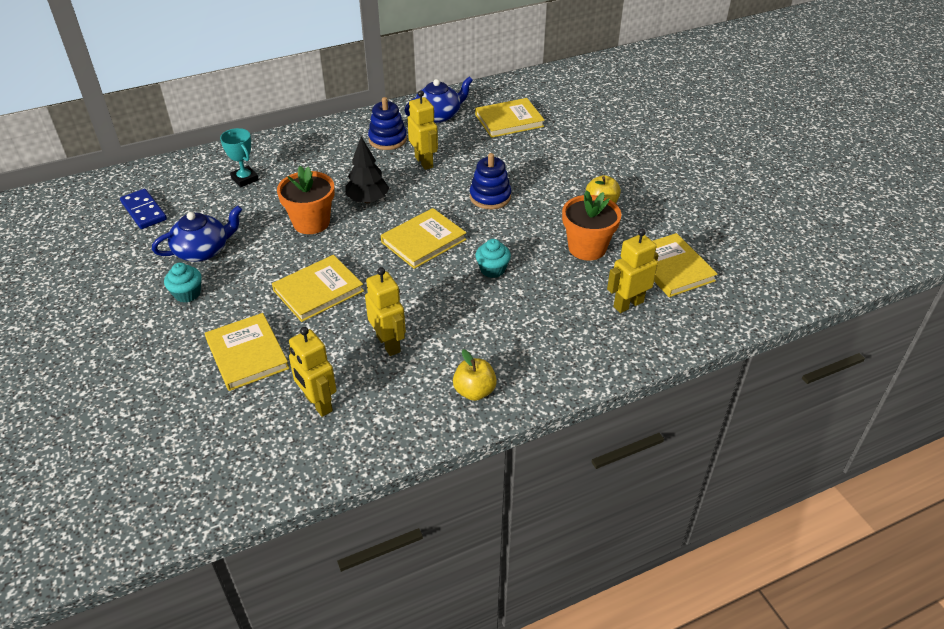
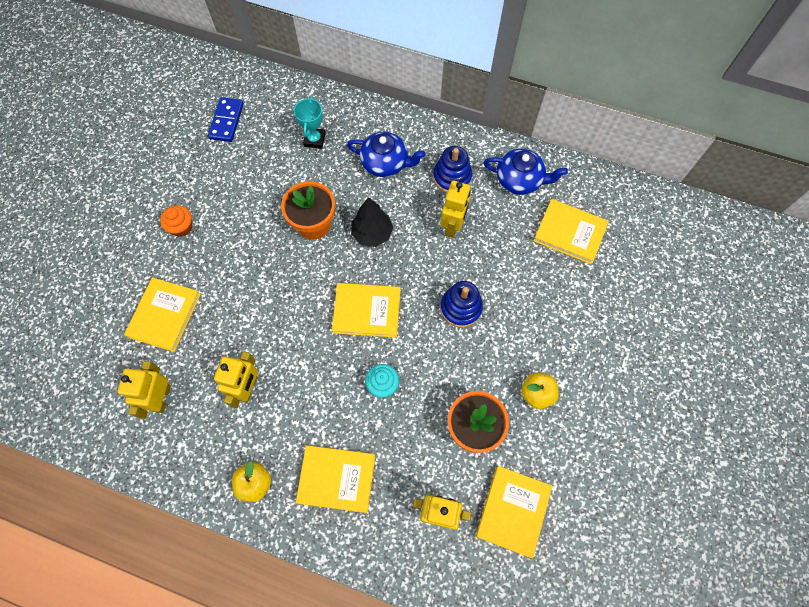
camera: 45 degrees right, 25 degrees up
(187, 294) = (181, 227): turquoise cupcake -> orange cupcake
(203, 250) = (225, 193): blue teapot -> blue teapot (385, 163)
(318, 291) = (255, 297): yellow book -> yellow book (336, 479)

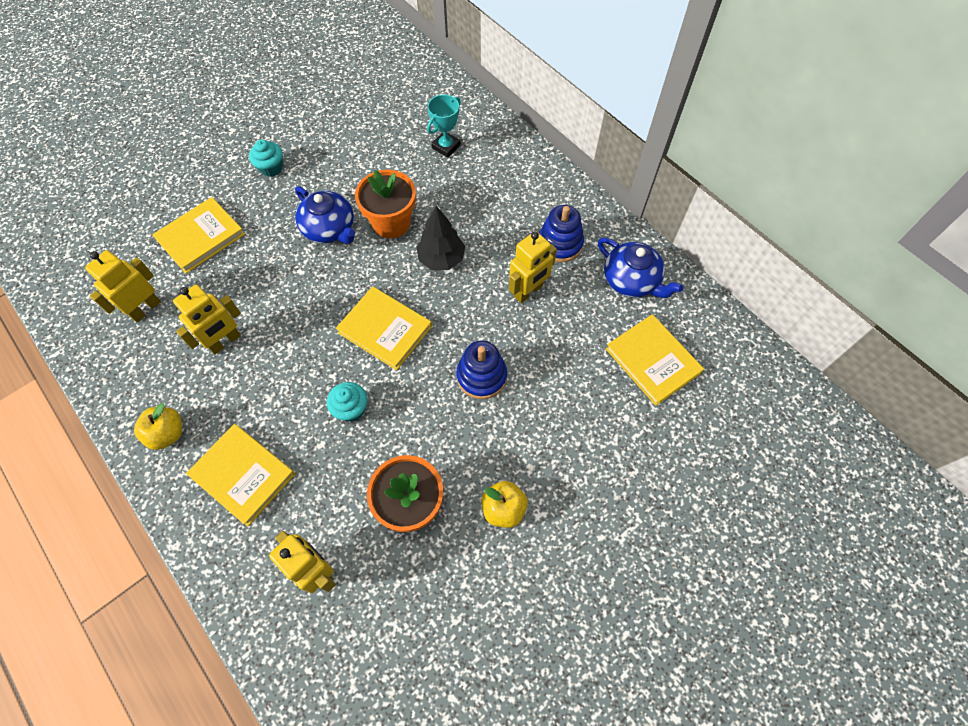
camera: 30 degrees right, 5 degrees down
(181, 227) = (271, 168): orange cupcake -> turquoise cupcake
(227, 121) = (376, 94): blue domino -> none
(385, 163) = (500, 199): blue teapot -> blue teapot (329, 229)
(513, 511) = (394, 618): yellow book -> none

